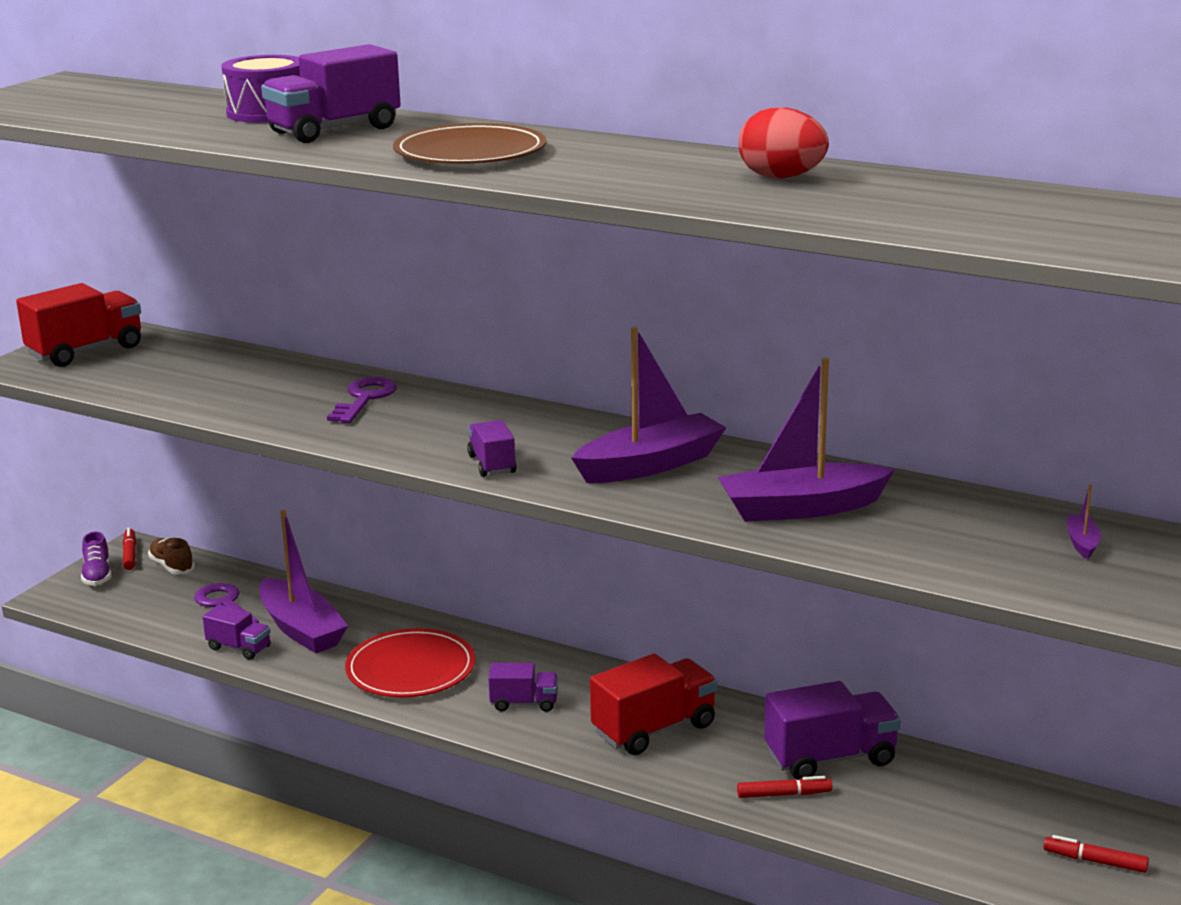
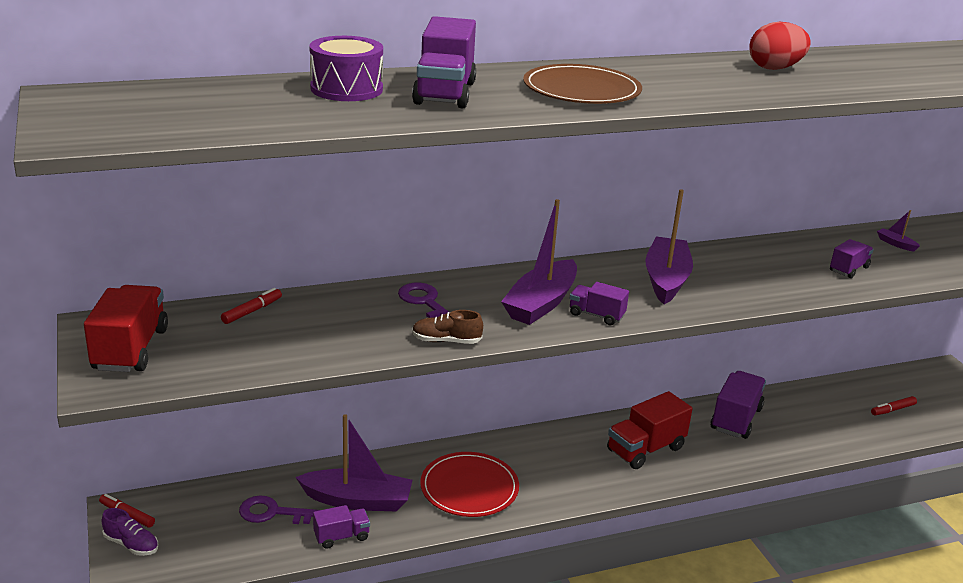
camera: 50 degrees left, 5 degrees up
(172, 566) = (180, 506): brown shoe -> brown shoe (446, 341)
(524, 703) = (563, 472): purple truck -> purple truck (848, 269)
(654, 729) = (645, 449): red truck -> red truck turned 135 degrees counterclockwise
(784, 794) = (752, 450): red marker -> red marker (252, 311)
(801, 508) = (776, 275): purple boat -> purple boat (541, 303)

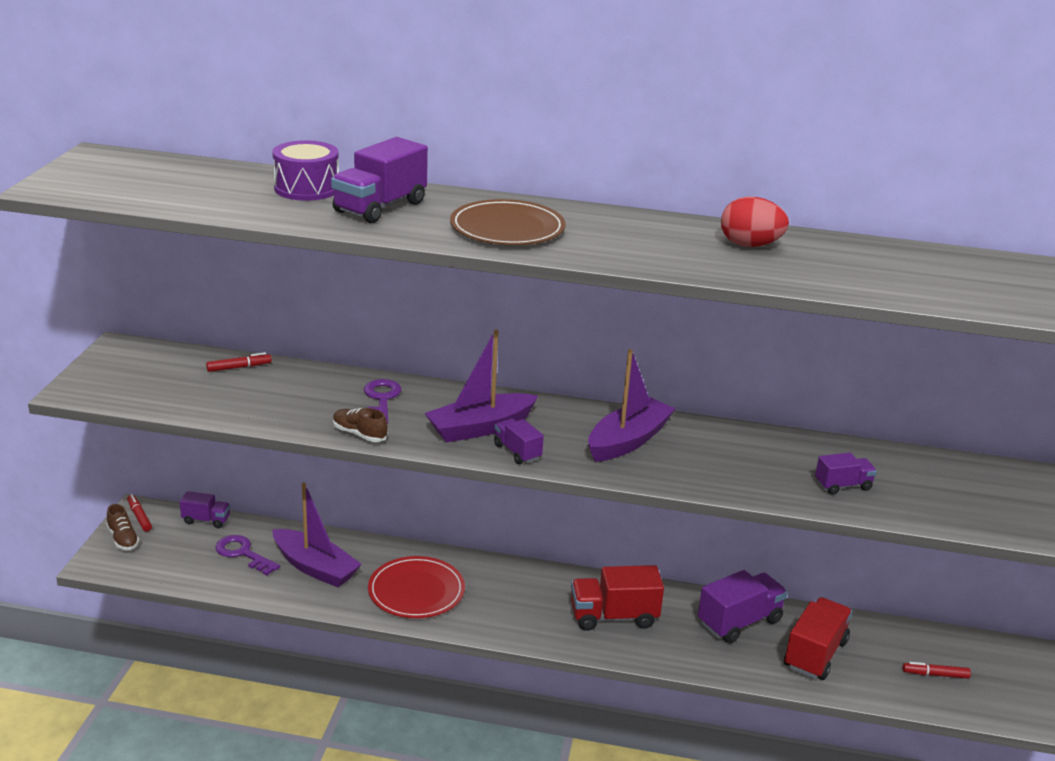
camera: 30 degrees right, 0 degrees up
(130, 349) = (123, 371): red truck -> red truck (815, 654)
(131, 544) = (123, 539): purple shoe -> brown shoe
(341, 536) = (276, 590): purple truck -> purple truck (206, 520)
(895, 244) = (940, 477): purple boat -> none

